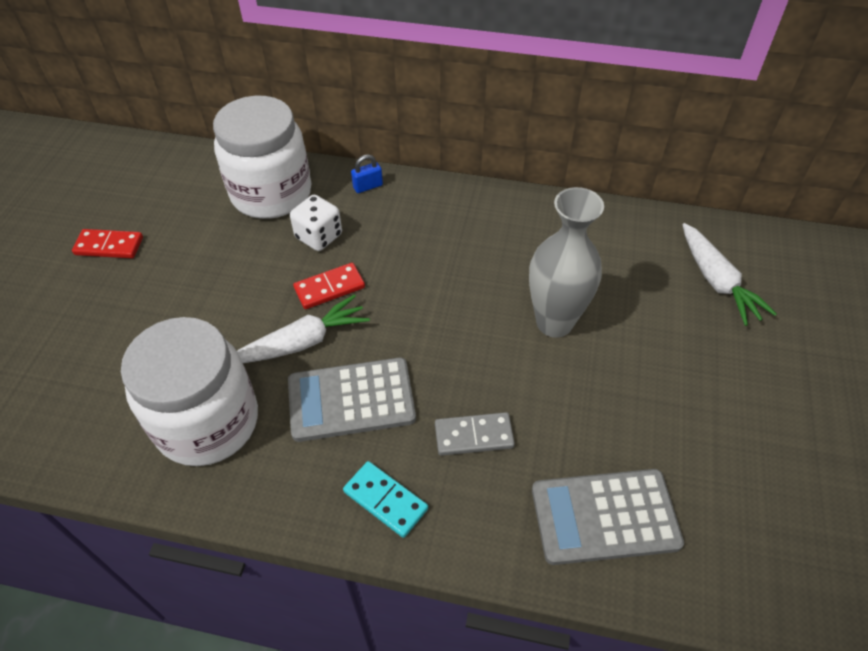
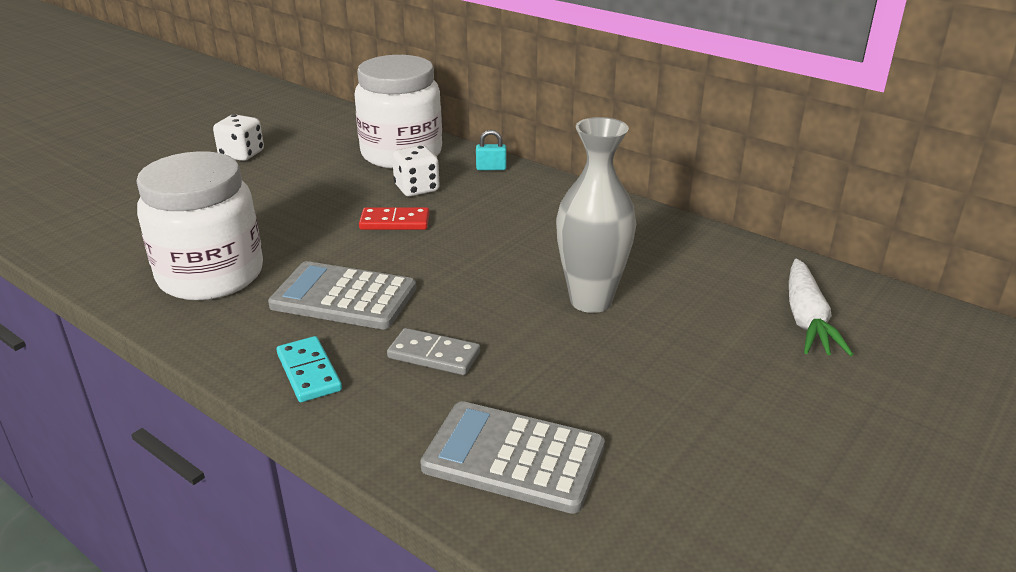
camera: 25 degrees right, 20 degrees down
(109, 246) = (242, 154): red domino -> white dice
(303, 342) = (339, 249): white carrot -> none
(368, 186) = (491, 168): blue padlock -> turquoise padlock

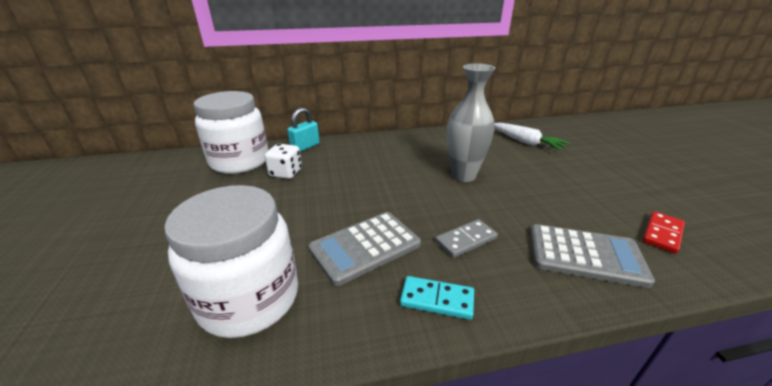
camera: 50 degrees left, 0 degrees up
(242, 154) = (110, 213): white dice -> none
(395, 222) = (309, 194): red domino -> red domino (662, 234)
(491, 168) = (305, 147): turquoise padlock -> turquoise padlock, size x1.54
(513, 457) = (585, 255): grey calculator -> grey calculator turned 135 degrees counterclockwise

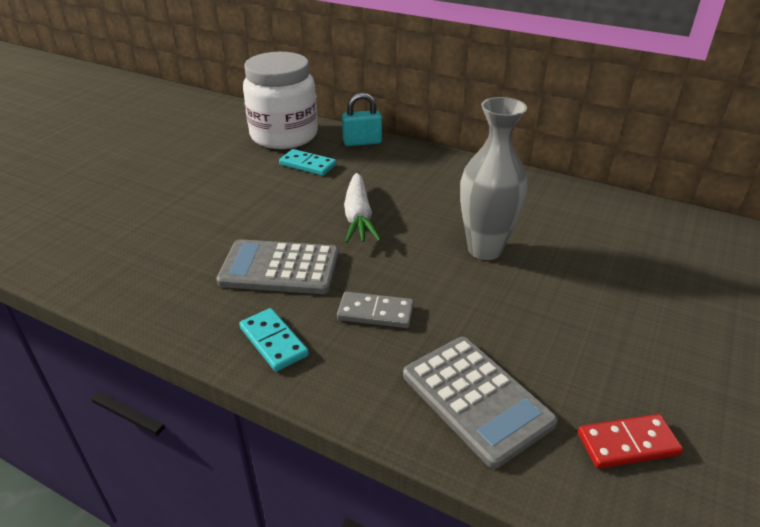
camera: 40 degrees right, 5 degrees up
(249, 298) = (155, 260): white jar -> none
(286, 173) = (307, 165): white dice -> turquoise domino
(526, 142) = (655, 247): white carrot -> white carrot (358, 217)

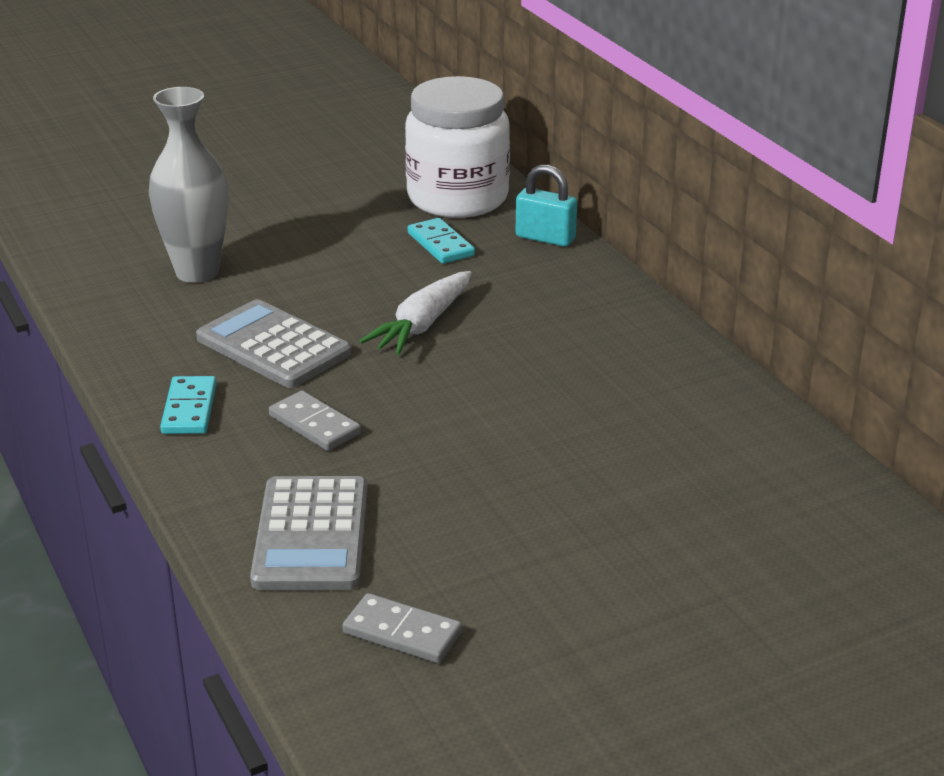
camera: 35 degrees right, 5 degrees down
(485, 249) = (519, 414): grey vase -> grey vase (197, 272)
(627, 443) = (402, 632): red domino -> grey domino

